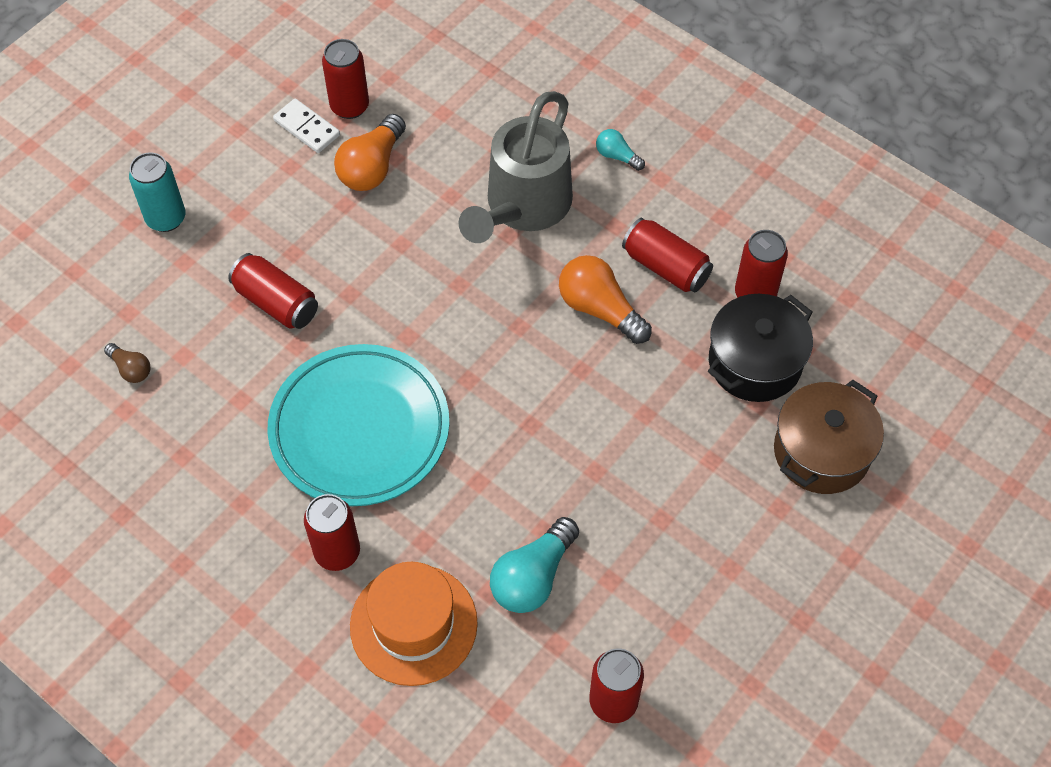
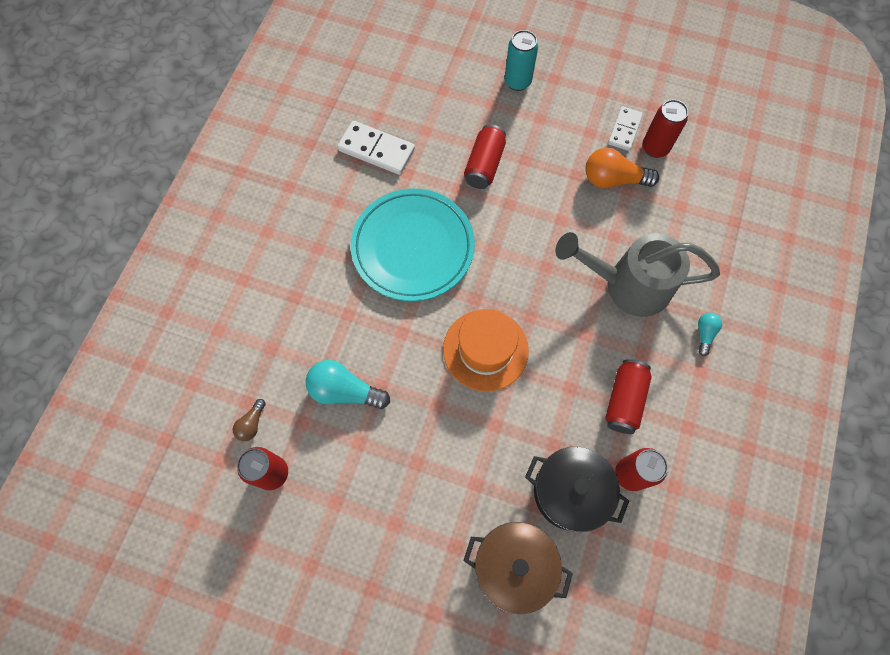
camera: 70 degrees right, 10 degrees up
(131, 369) = (405, 108): brown light bulb -> brown light bulb (252, 424)
(181, 428) = (376, 150): none -> white domino
(337, 552) = (323, 267): red can -> none
(413, 624) = (289, 329): orange hat -> orange hat (485, 350)
(599, 309) = (567, 365): orange light bulb -> none

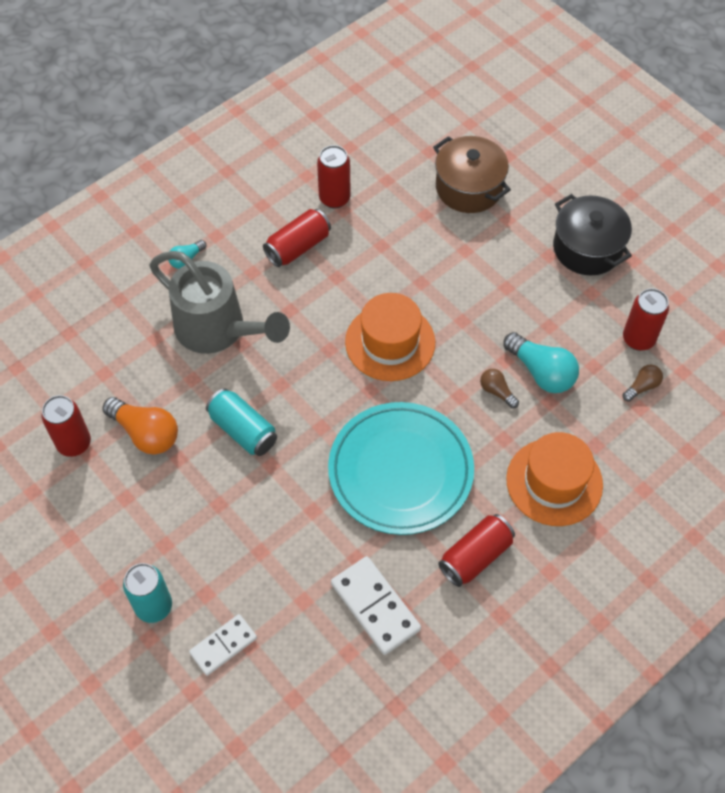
camera: 150 degrees left, 10 degrees down
(292, 299) = (554, 482): none -> orange hat
(373, 352) = (497, 391): none -> brown light bulb
(484, 165) = (266, 521): red can -> red can (475, 556)
(547, 217) = (243, 430): none -> turquoise can
(570, 492) = (391, 210): black pot -> black pot (587, 248)
(624, 130) = (87, 480): white domino -> white domino (223, 646)

